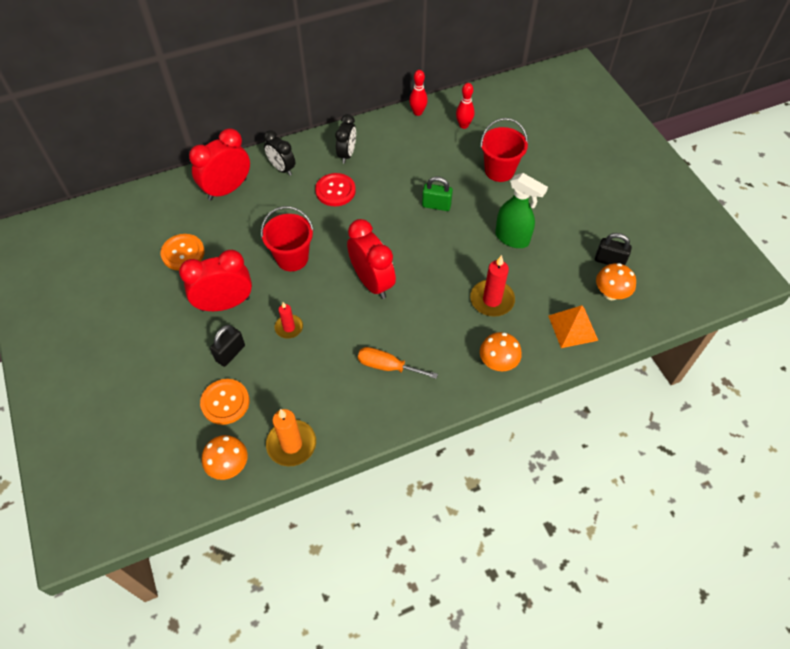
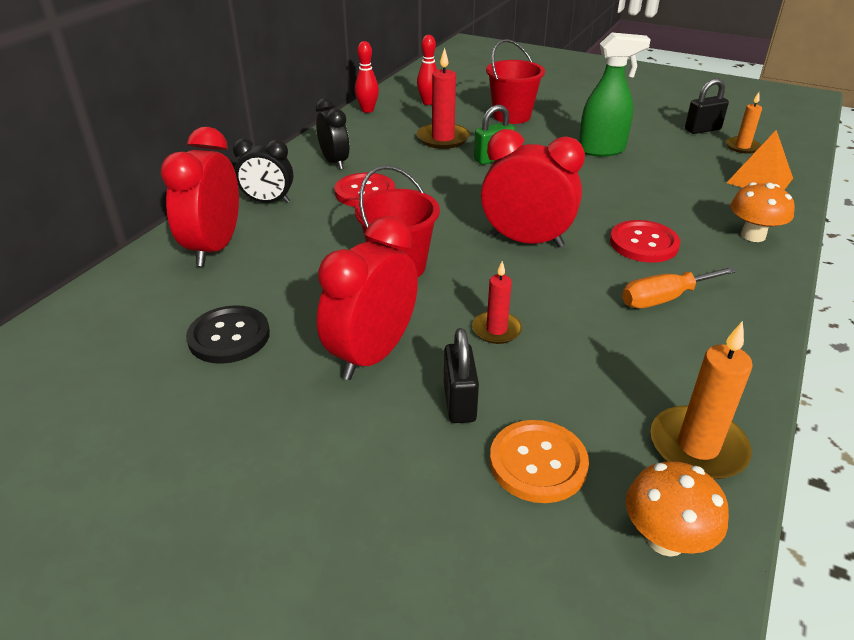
camera: 40 degrees left, 20 degrees down
(183, 253) = (229, 336): orange button -> black button
(429, 326) = (643, 243): none -> red button
(492, 300) = (662, 196): red candle -> red candle (443, 138)
(610, 293) = (742, 147): orange mushroom -> orange candle

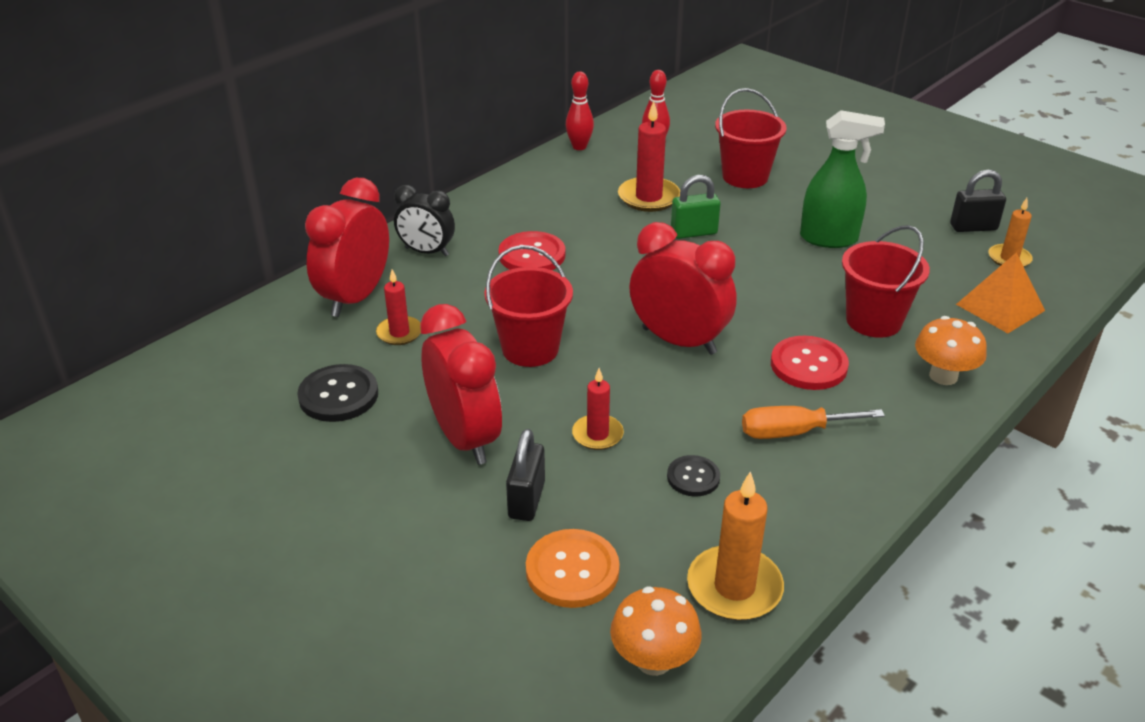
camera: 15 degrees right, 0 degrees up
(269, 271) = (399, 333): none -> red candle
(335, 162) = (515, 212): black clock -> none
(372, 355) = (465, 438): red clock -> red clock turned 105 degrees clockwise
(602, 352) = (693, 477): none -> black button
(673, 203) = (873, 321): none -> red bucket

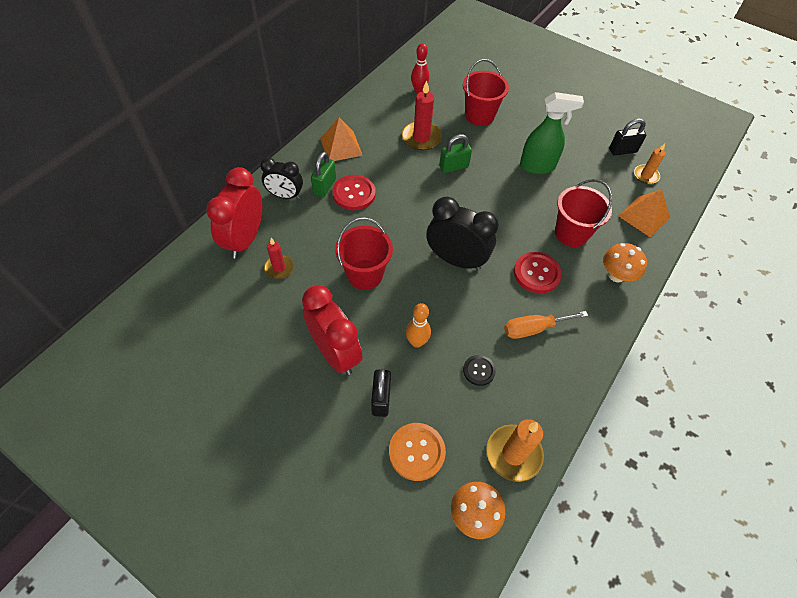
camera: 10 degrees left, 20 degrees up
(338, 395) = (248, 325): black button -> none
(488, 244) = (324, 186): none -> green padlock
(523, 201) = (341, 146): none -> orange pyramid
(579, 147) = (370, 95): red bowling pin -> none
(597, 435) = (417, 342): red candle -> orange bowling pin
(679, 341) = (456, 260): red clock -> black clock

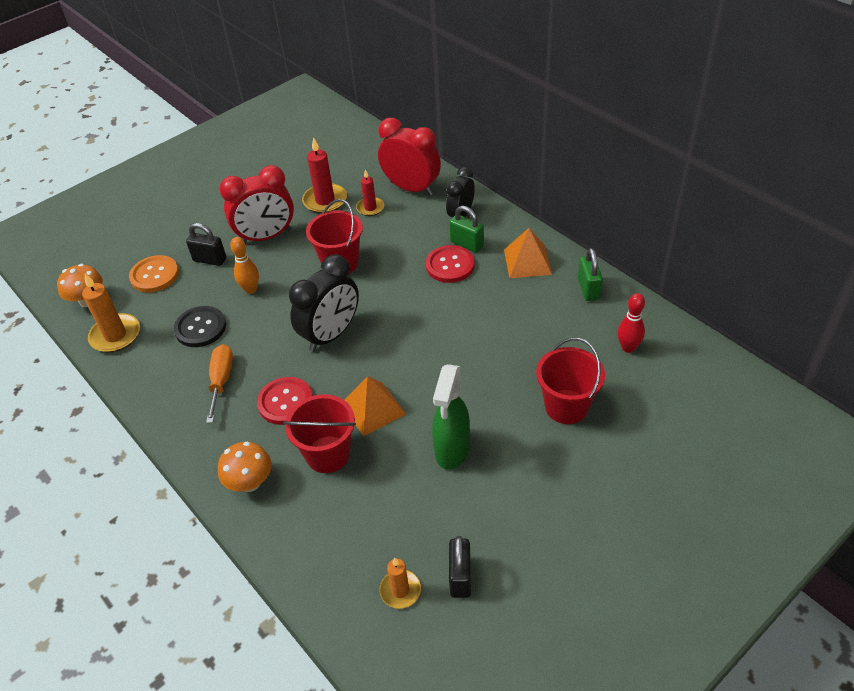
camera: 110 degrees right, 10 degrees down
(421, 138) = (530, 335): red candle -> red candle (325, 201)
(453, 167) = (471, 358): green padlock -> green padlock (588, 289)
(479, 370) = (200, 328): black button -> black button, size x1.62
(644, 216) = (326, 554): orange pyramid -> orange pyramid (373, 408)

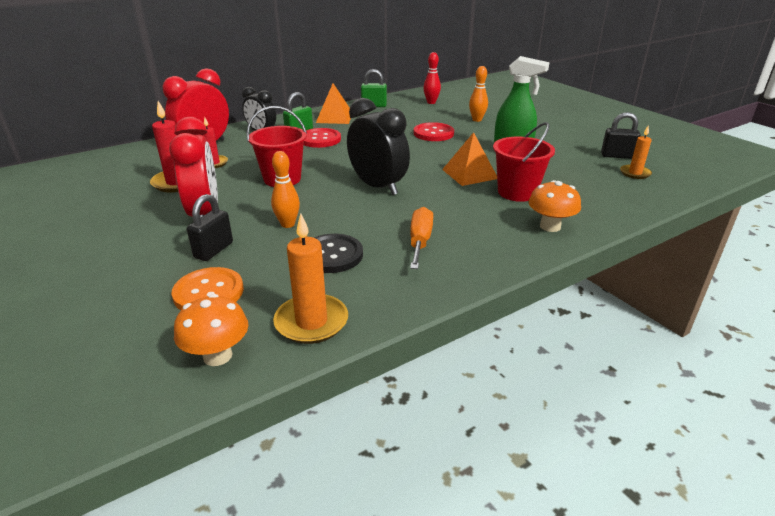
camera: 85 degrees left, 15 degrees down
(221, 381) = (420, 241): orange screwdriver -> orange screwdriver turned 90 degrees clockwise
(285, 402) = (456, 209): red button -> red button (433, 133)
(566, 406) = (477, 120): red bucket -> orange bowling pin

